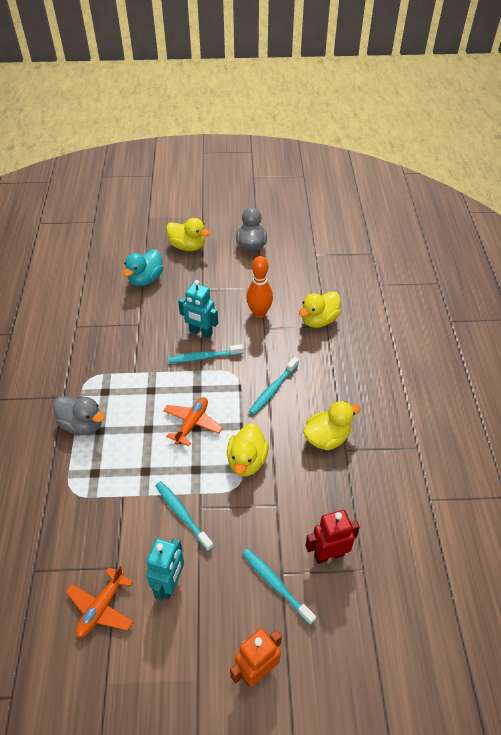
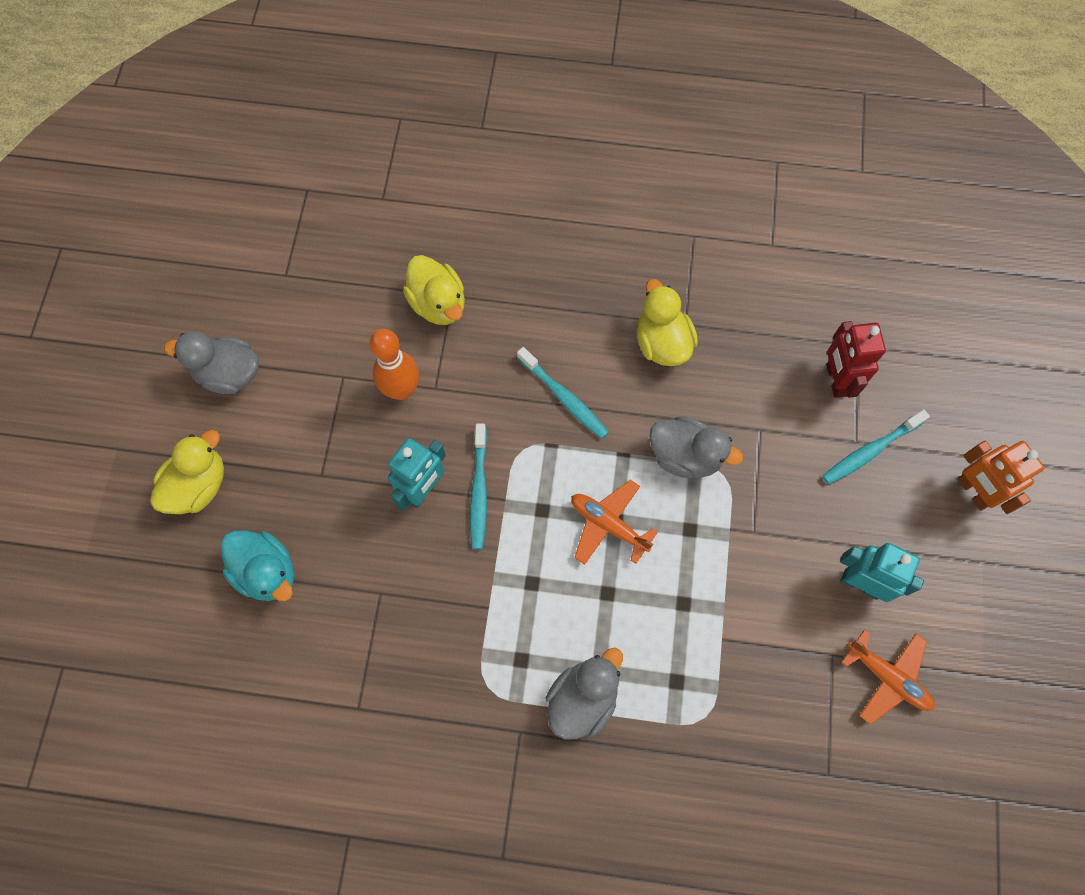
camera: 80 degrees left, 20 degrees up
(182, 514) = (761, 556): turquoise toothbrush -> none
(247, 461) = (685, 456): yellow duck -> grey duck

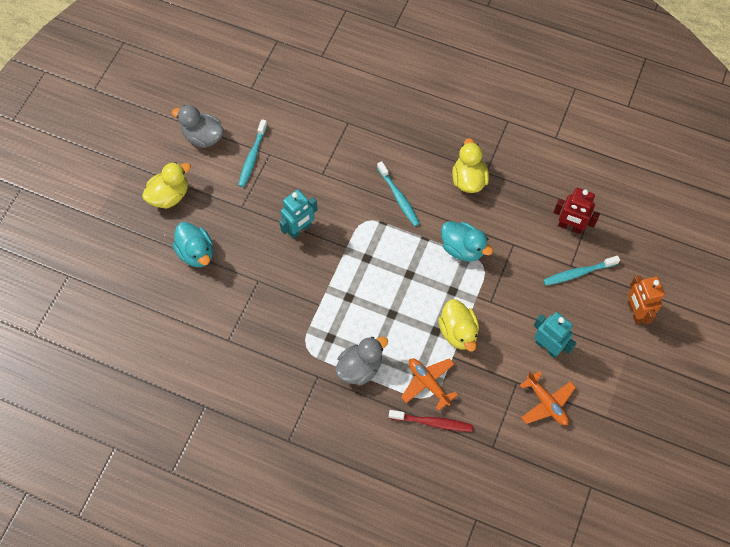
camera: 15 degrees right, 5 degrees down
(401, 390) = (302, 170): orange bowling pin -> none
(438, 304) = (338, 125): yellow duck -> yellow duck (458, 332)
(479, 491) = (332, 238): turquoise toothbrush -> turquoise toothbrush (252, 157)
(608, 525) = (404, 276): orange plane -> orange plane (428, 383)
(685, 456) = (462, 248): grey duck -> turquoise duck
(723, 760) = (432, 422): none -> red toothbrush
(835, 380) = (570, 227): red robot -> red robot turned 75 degrees counterclockwise

